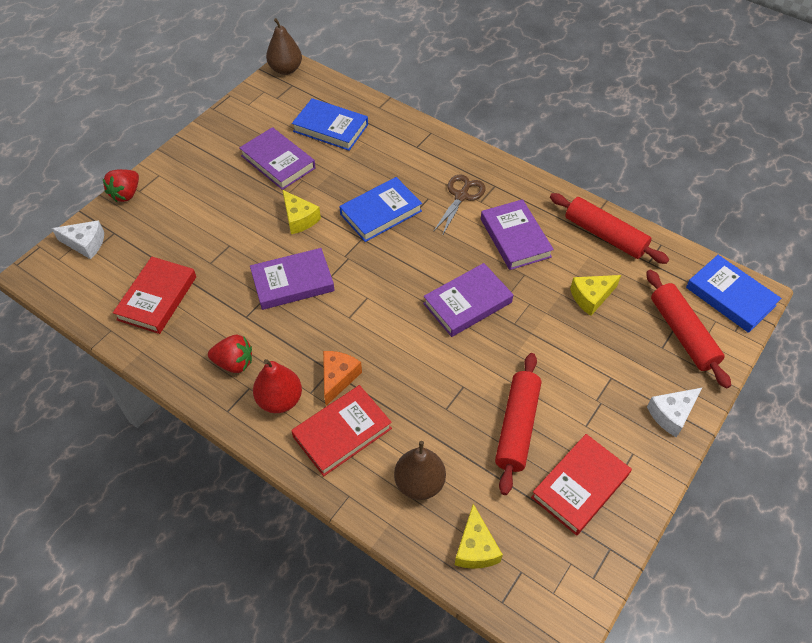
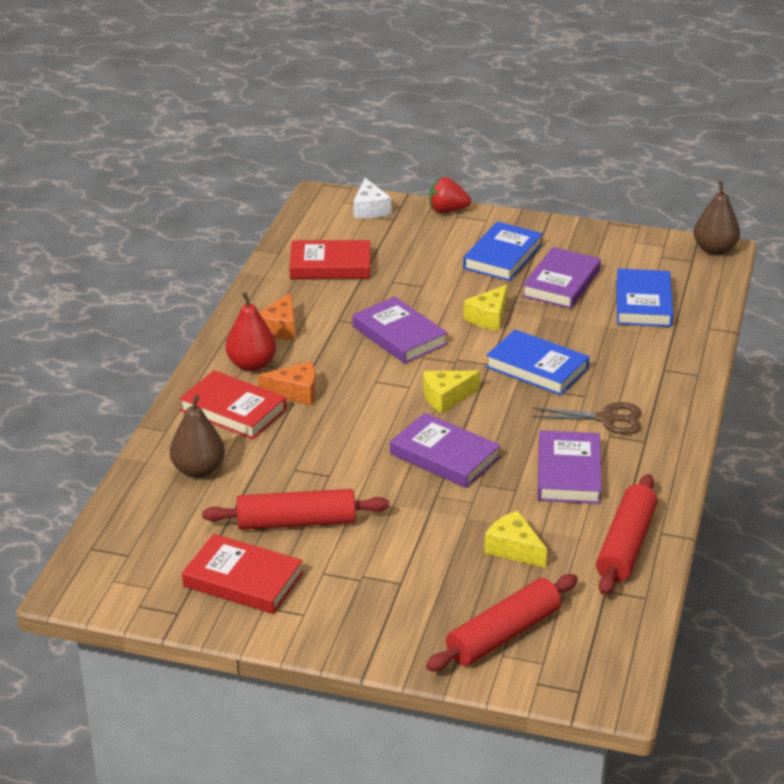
camera: 70 degrees right, 20 degrees down
(234, 363) = (280, 328): red strawberry -> orange cheese
(475, 547) = (142, 520): yellow cheese -> yellow cheese (446, 397)
(515, 238) = (568, 472): purple book -> purple book turned 45 degrees counterclockwise
(671, 414) = (373, 639): white cheese -> none
(730, 296) = (594, 673): blue book -> blue book (502, 256)

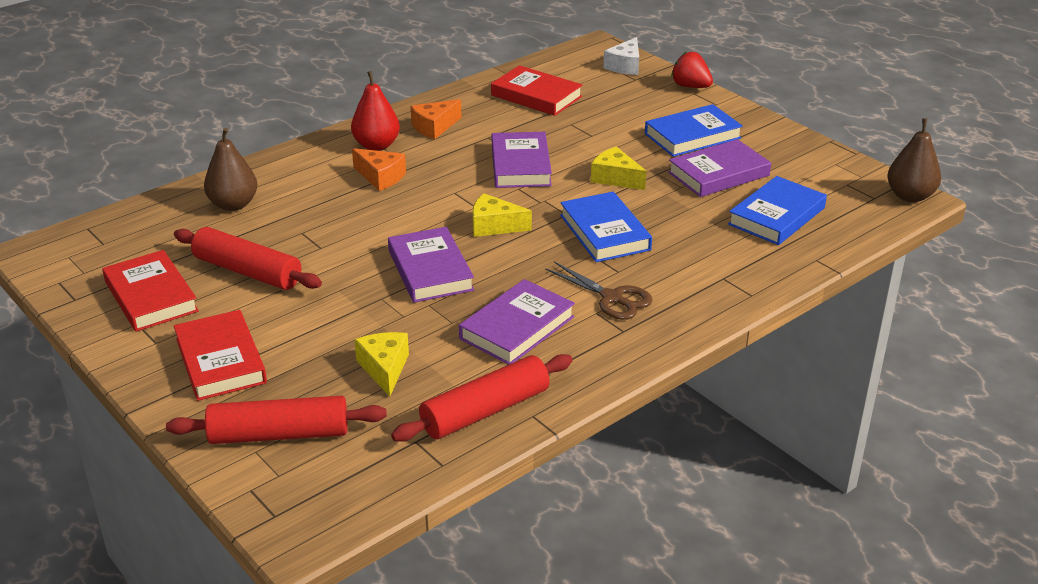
camera: 35 degrees right, 0 degrees up
(233, 410) = (318, 172): red book -> red book (220, 361)
(488, 317) = (615, 178): yellow cheese -> yellow cheese turned 60 degrees clockwise

